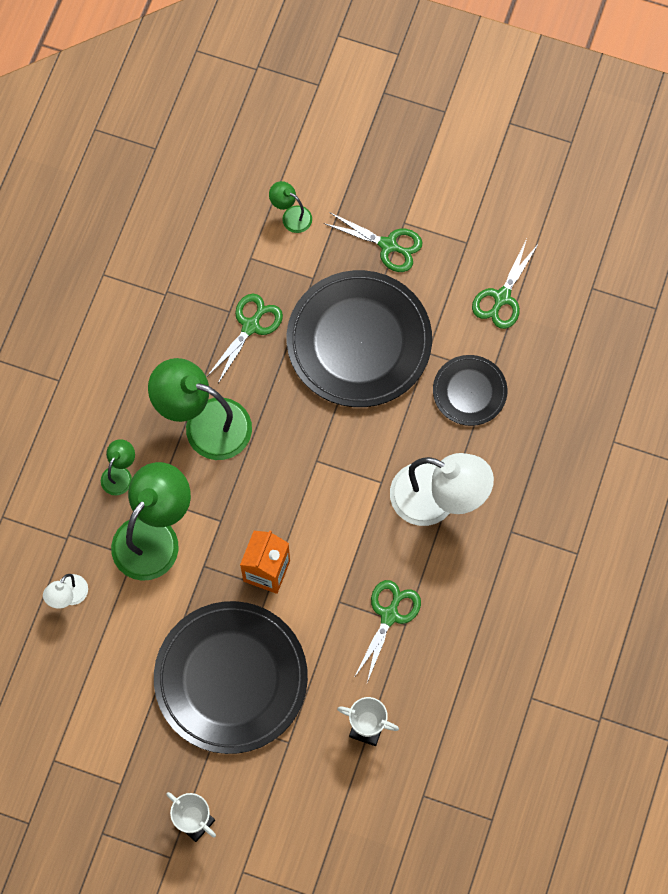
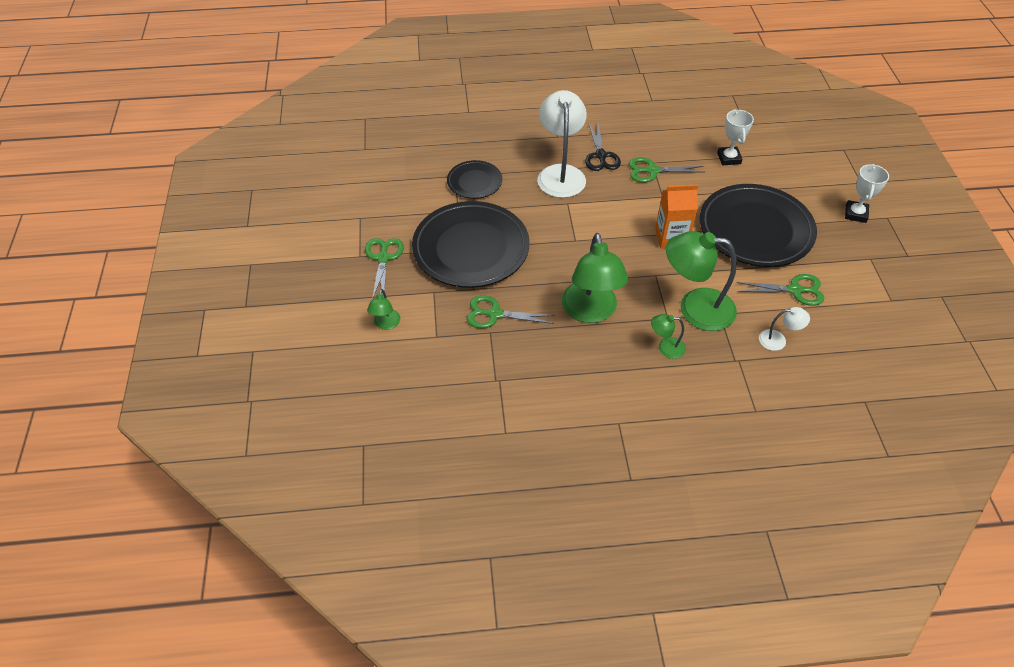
camera: 115 degrees left, 20 degrees down
(447, 566) = (600, 156): none -> black scissors
(502, 297) = (394, 187): green scissors -> green scissors (795, 290)

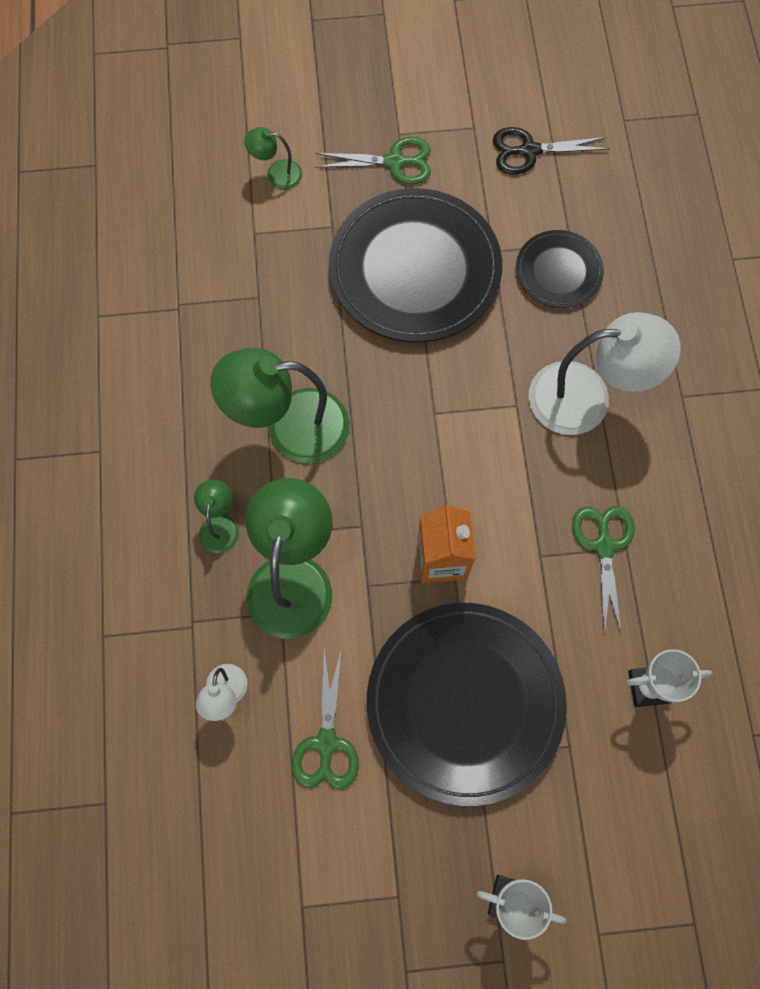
camera: 90 degrees right, 20 degrees up
(494, 314) = (290, 302): green scissors -> none
(600, 156) = (637, 463): black scissors -> black scissors (529, 151)

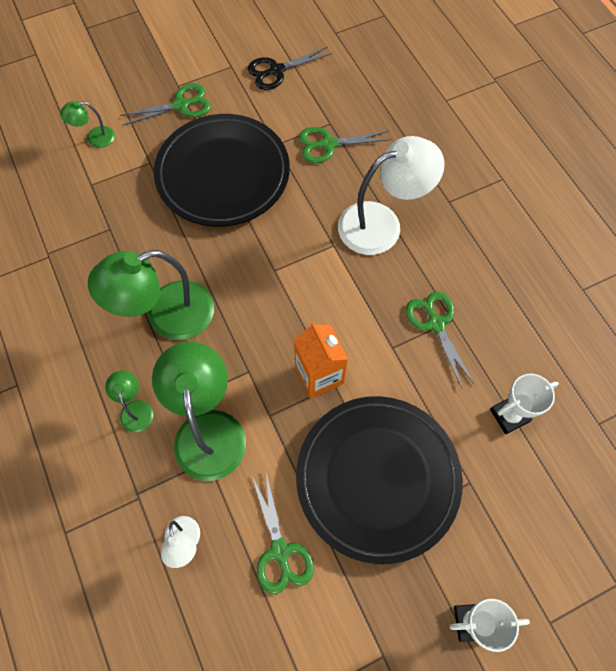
camera: 20 degrees left, 5 degrees down
(558, 272) = (328, 144): black plate -> green scissors

